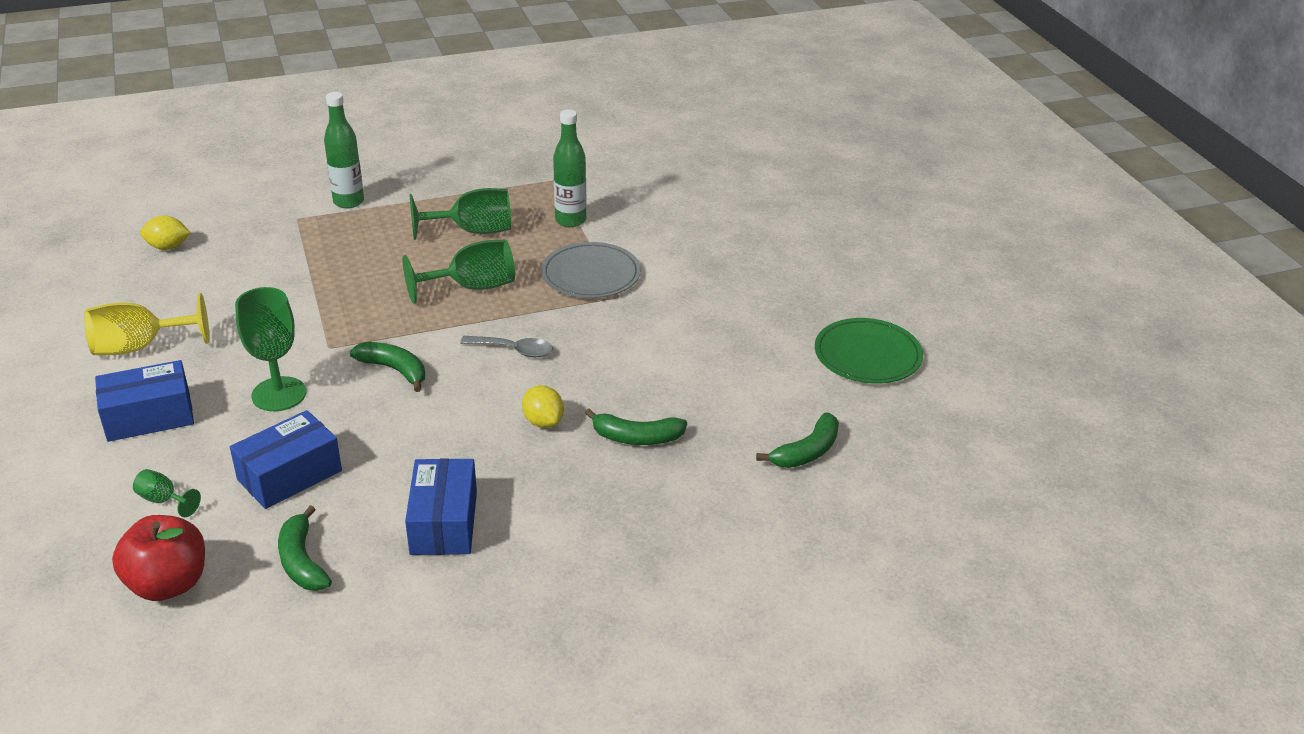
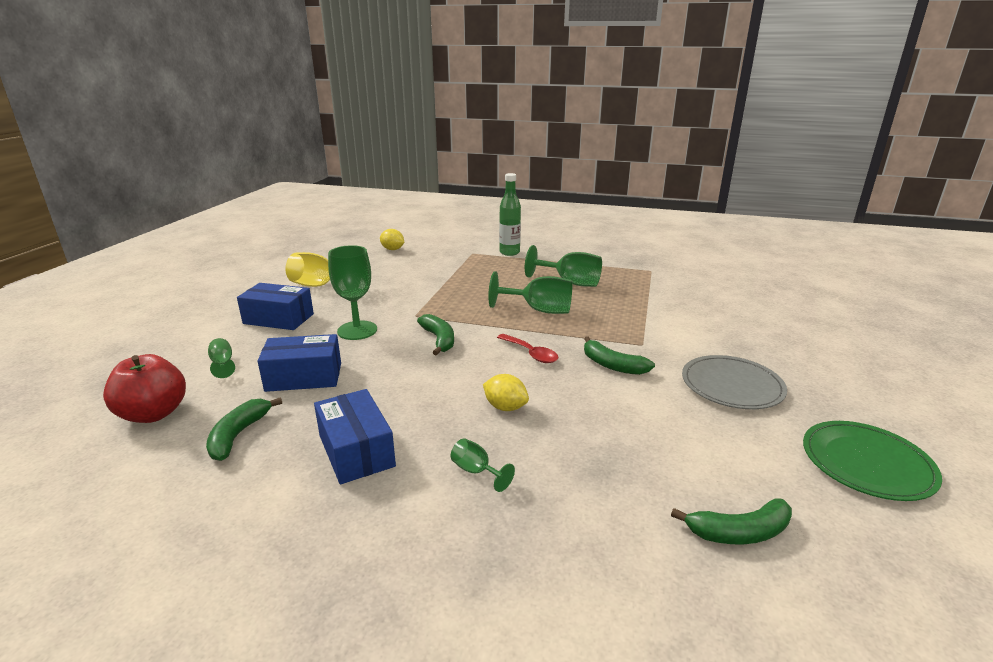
camera: 35 degrees right, 10 degrees down
(444, 522) = (356, 450): blue box -> blue box turned 60 degrees counterclockwise
(514, 350) = (531, 353): grey spoon -> red spoon
(543, 422) = (505, 407): yellow lemon -> yellow lemon turned 60 degrees counterclockwise
(570, 220) = (644, 293): green bottle -> none
(573, 492) = (476, 471): none -> green goblet
(591, 274) = (632, 326): grey plate -> grey plate (732, 385)
(636, 438) = (571, 448): green banana -> green banana (612, 365)

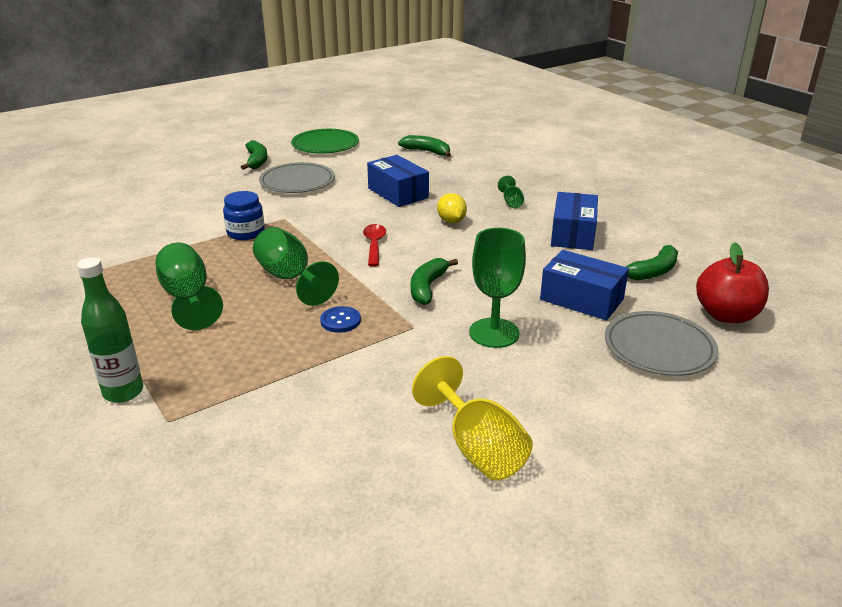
camera: 140 degrees left, 5 degrees up
(223, 364) = (659, 347): green goblet -> grey plate
(278, 319) = (575, 395): blue box -> blue box (398, 193)
(392, 249) = (256, 516): yellow lemon -> none
(464, 303) = (340, 321): none -> blue button
(612, 365) = (336, 216): green banana -> green banana (257, 161)
(638, 323) = (246, 232): none -> blue jar

